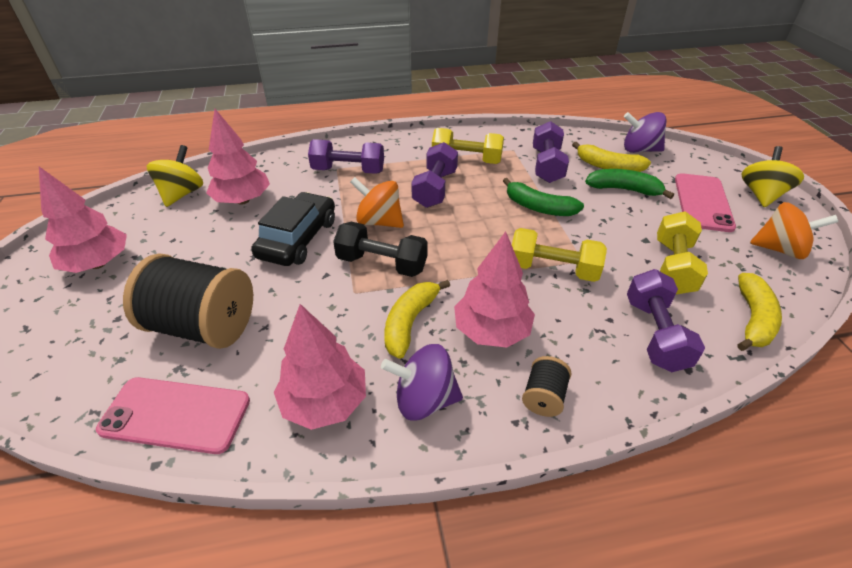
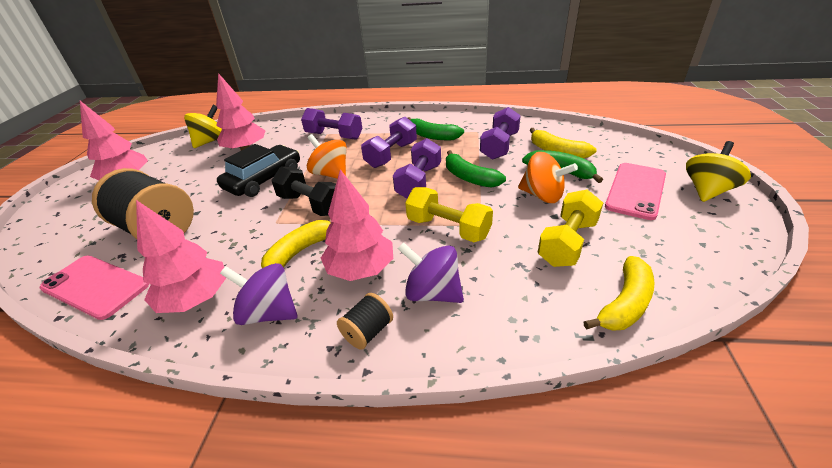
camera: 20 degrees right, 5 degrees down
(466, 160) = (432, 136): yellow dumbbell -> green banana
(639, 150) = (597, 140): purple spinning top -> purple spinning top (432, 293)
(655, 334) = (509, 298): purple dumbbell -> purple dumbbell (419, 182)
(780, 249) = (698, 243): orange spinning top -> orange spinning top (542, 195)

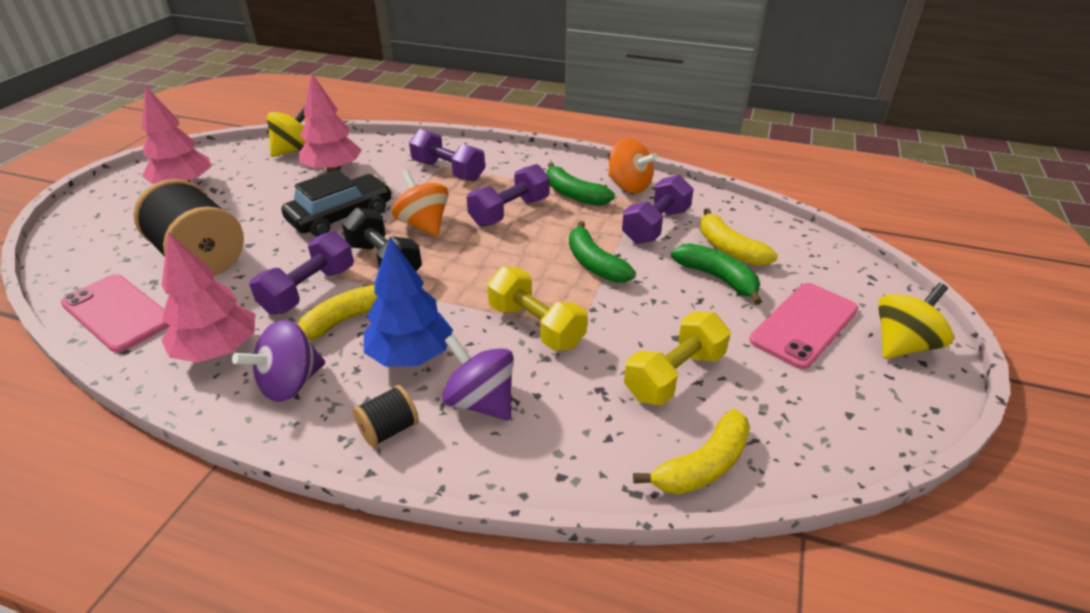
camera: 10 degrees right, 0 degrees up
(269, 312) = (290, 383): purple spinning top -> purple spinning top turned 75 degrees counterclockwise
(361, 269) = (410, 355): pink tree -> blue tree
(419, 182) = (528, 256): purple dumbbell -> purple dumbbell (309, 290)
(542, 195) = (676, 307): orange spinning top -> orange spinning top (629, 186)

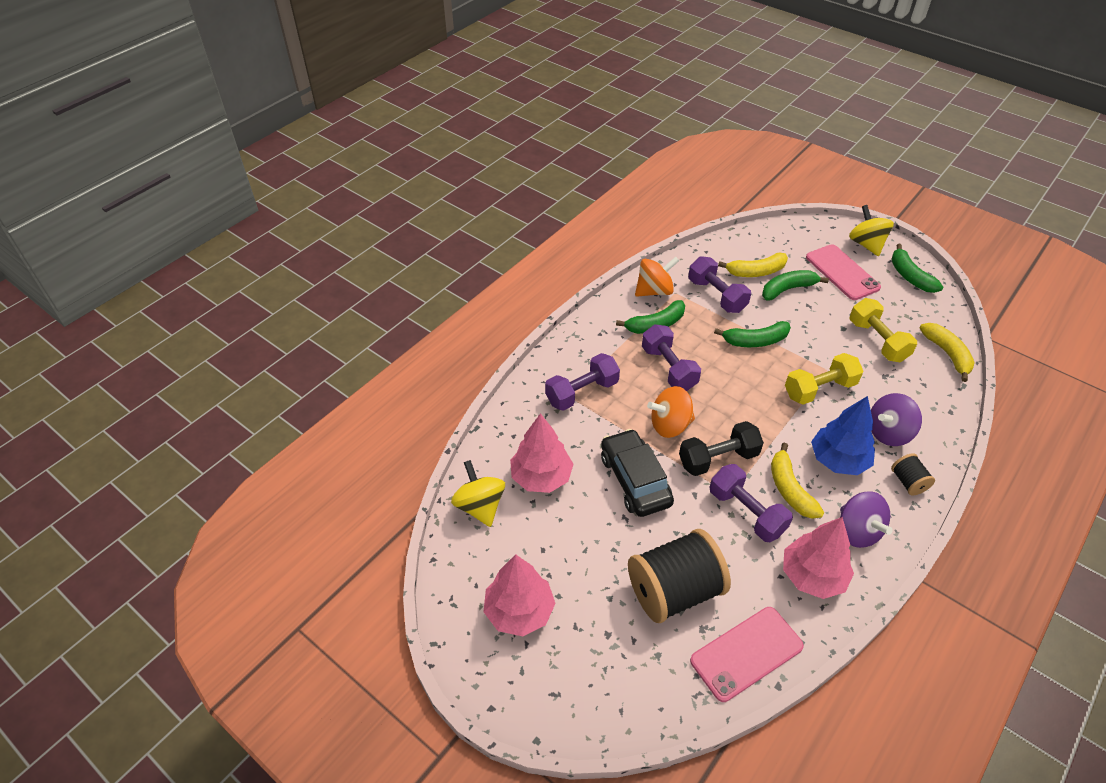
camera: 70 degrees left, 10 degrees up
(871, 404) = (910, 276): none -> green banana

